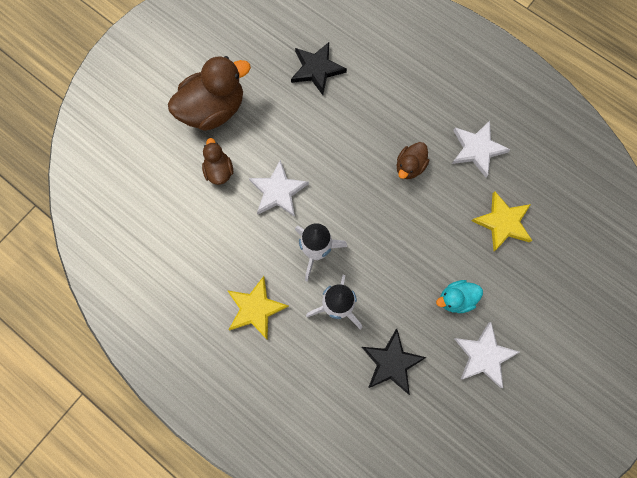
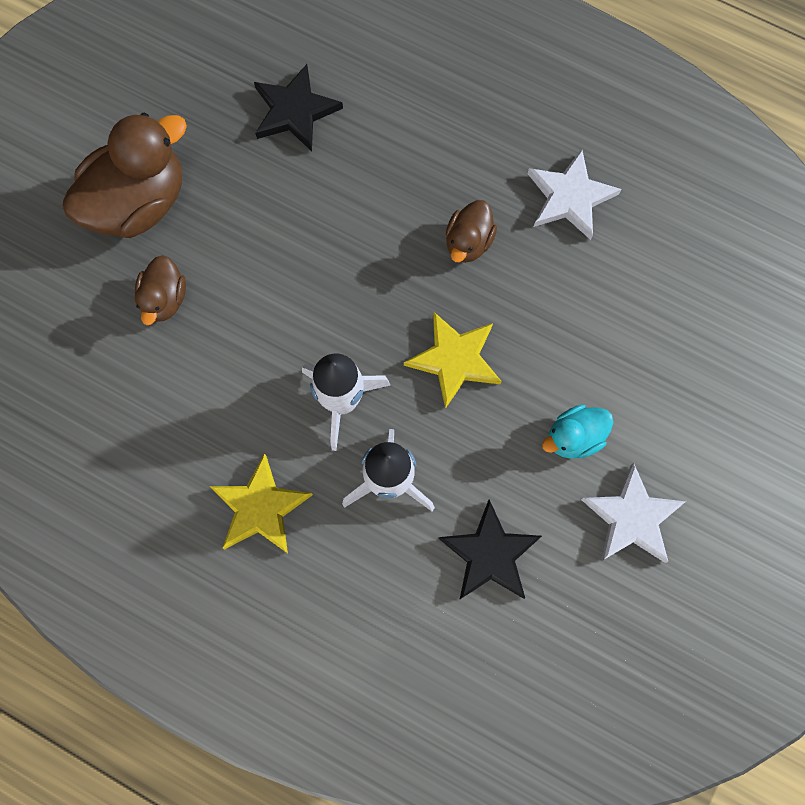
camera: 10 degrees left, 0 degrees up
(219, 171) = (165, 299): brown duck -> brown duck turned 150 degrees counterclockwise
(278, 191) = (265, 316): white star -> none
(502, 222) = (628, 305): yellow star -> yellow star (454, 359)

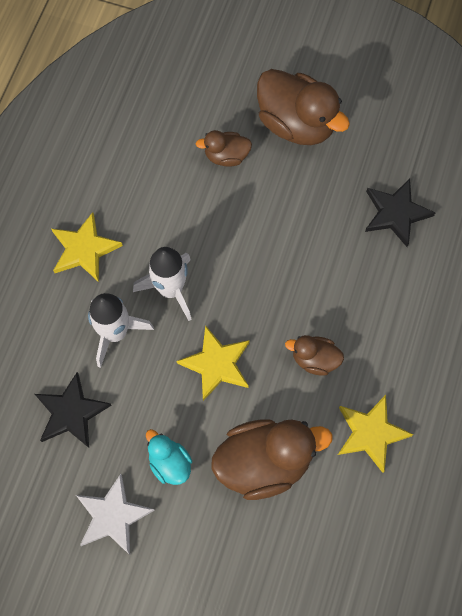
camera: 80 degrees right, 5 degrees down
(569, 197) = (371, 433): white star -> yellow star
(588, 324) = (264, 462): none -> brown duck

